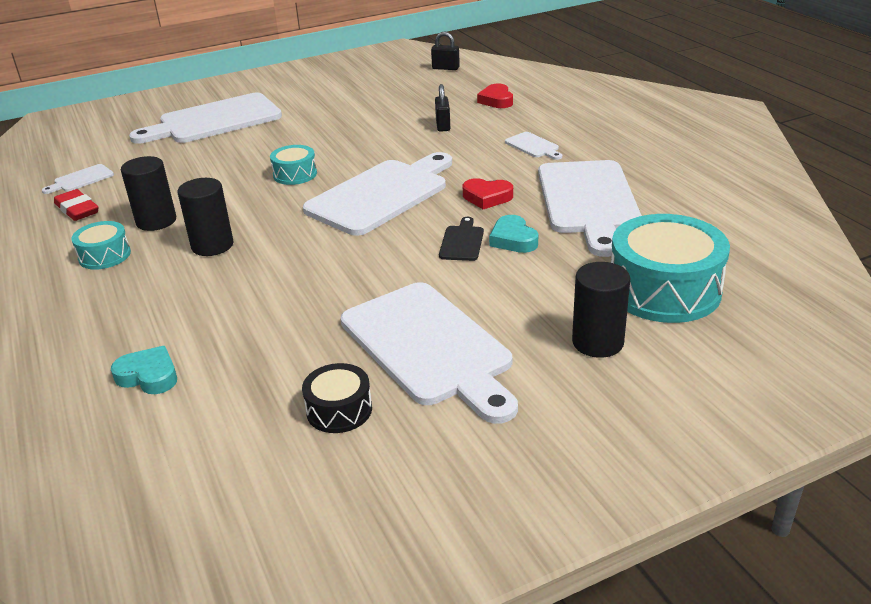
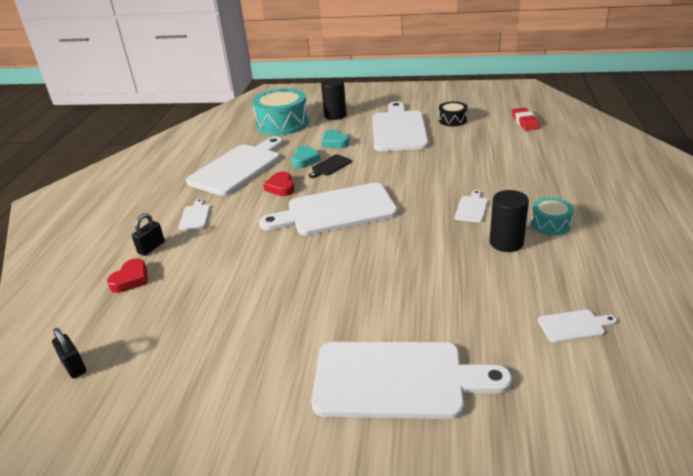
camera: 145 degrees left, 0 degrees up
(77, 209) = (575, 280): red eraser -> red eraser (525, 122)
(149, 376) = (530, 149): turquoise heart -> turquoise heart (335, 142)
(212, 245) = (472, 208): black cylinder -> white cutting board
(295, 174) = (375, 253): turquoise drum -> none
(443, 125) = (213, 264): black padlock -> black padlock (151, 248)
(487, 197) = (281, 187): red heart -> red heart turned 150 degrees counterclockwise

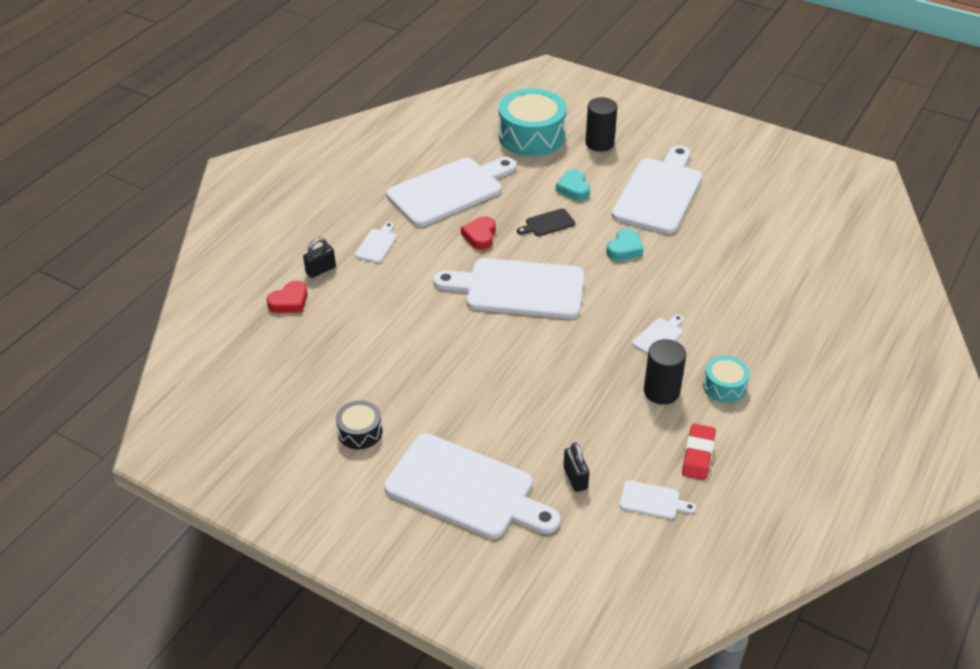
camera: 20 degrees right, 10 degrees up
(74, 366) = (215, 375): black padlock -> black padlock (575, 478)
(305, 160) = (526, 204): turquoise heart -> turquoise heart (624, 249)
(452, 120) = (732, 200): black drum -> black drum (360, 432)
(525, 122) = (817, 233): red eraser -> red eraser (698, 455)

